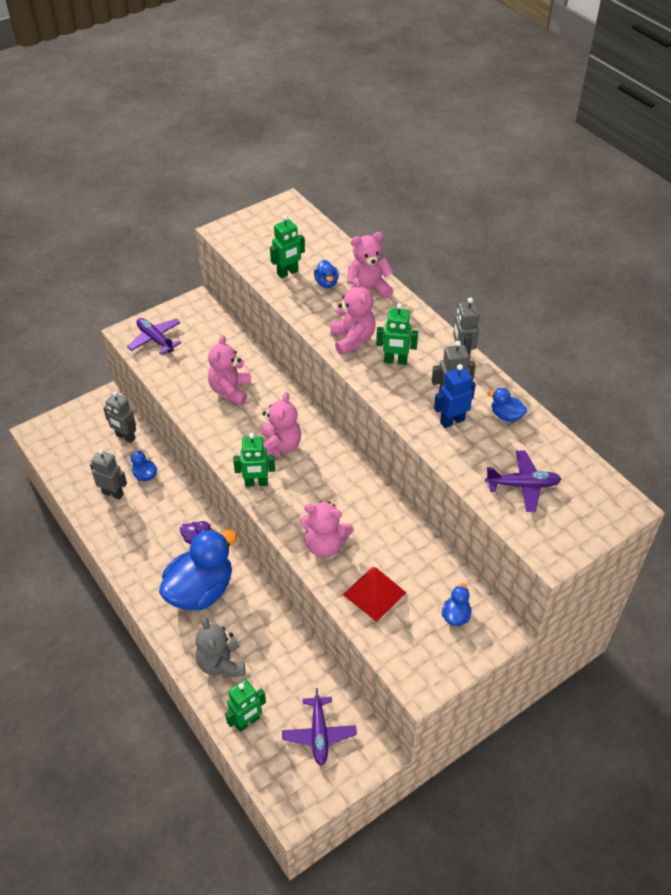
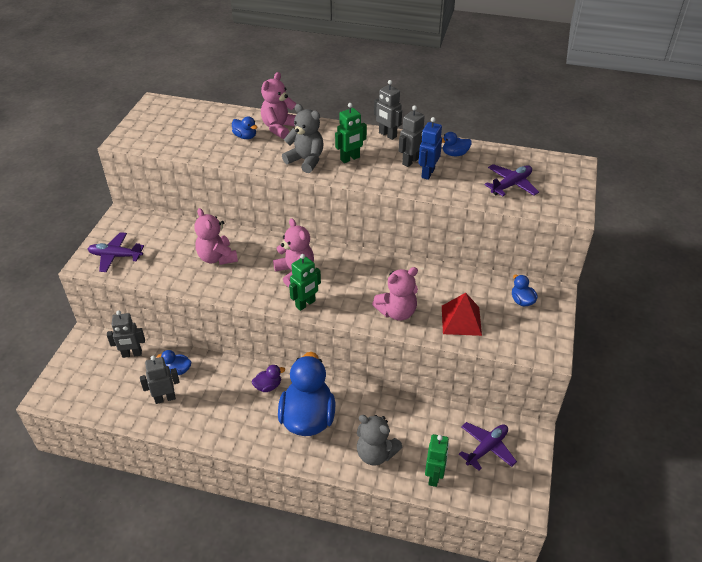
camera: 40 degrees left, 5 degrees down
(288, 273) = (208, 143): green robot -> none
(319, 734) = (486, 448): purple plane -> purple plane turned 90 degrees counterclockwise
(352, 340) = (306, 160): pink teddy bear -> grey teddy bear

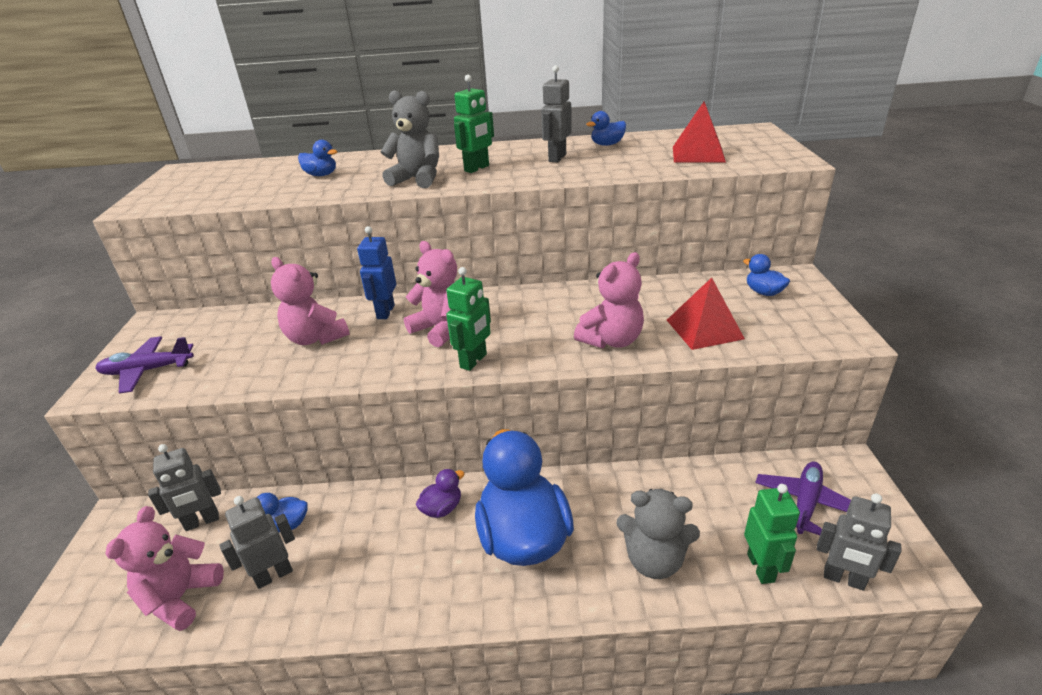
camera: 15 degrees left, 10 degrees down
(279, 128) = (366, 161): pink teddy bear -> pink teddy bear (181, 597)
(387, 135) = (512, 145): grey robot -> grey robot (843, 579)
(427, 173) = (587, 163): blue robot -> blue robot (385, 312)
(511, 185) = (698, 154): purple plane -> red pyramid

